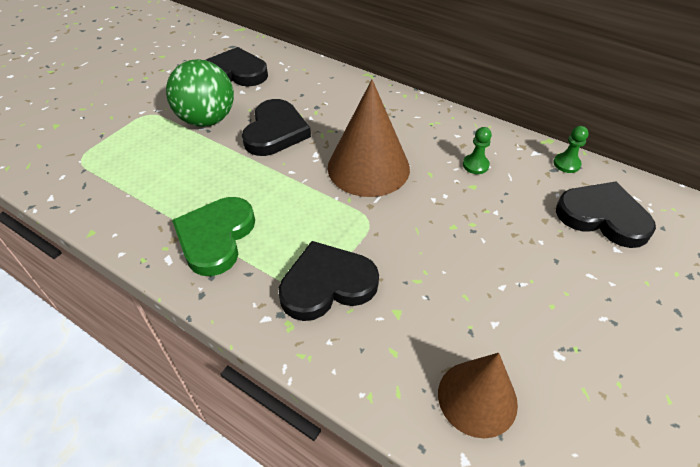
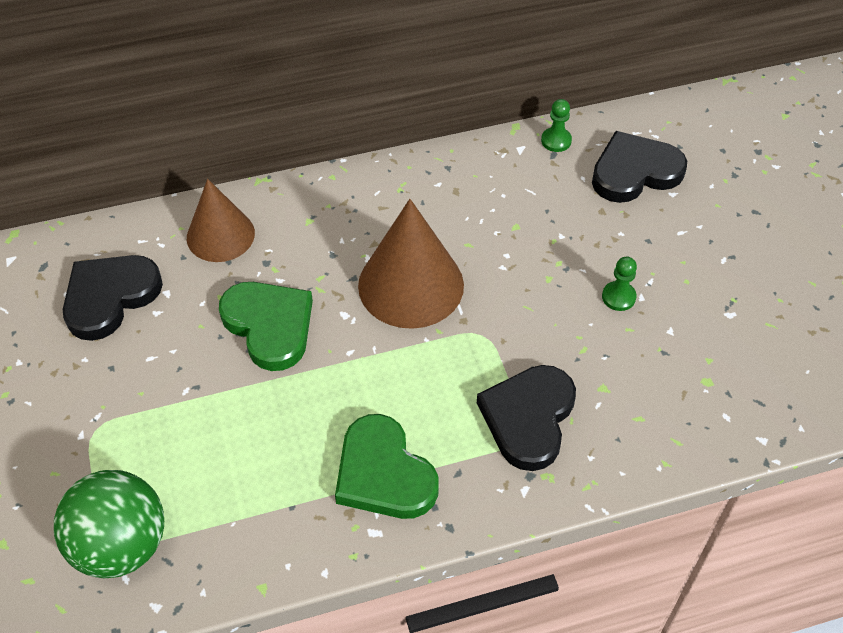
camera: 50 degrees left, 5 degrees up
(207, 120) = (176, 377): green ball -> green ball (121, 545)
(275, 132) = (269, 326): black heart -> green heart
(475, 165) = (492, 203): green pawn -> green pawn (618, 297)
(477, 398) = (723, 393): brown cone -> brown cone (220, 235)

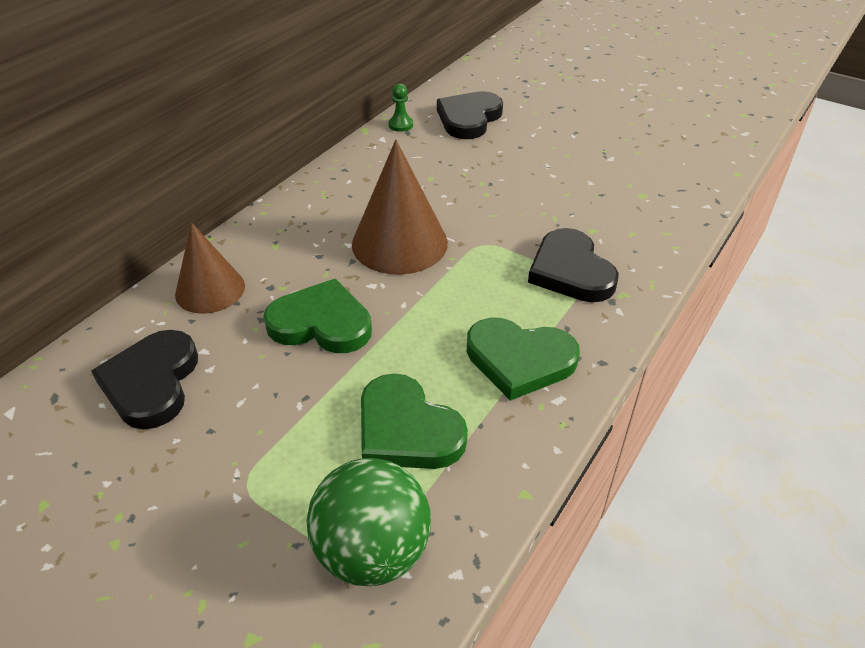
camera: 40 degrees left, 10 degrees down
(236, 469) = (407, 430): none -> green heart
(618, 297) = (540, 181): green pawn -> none

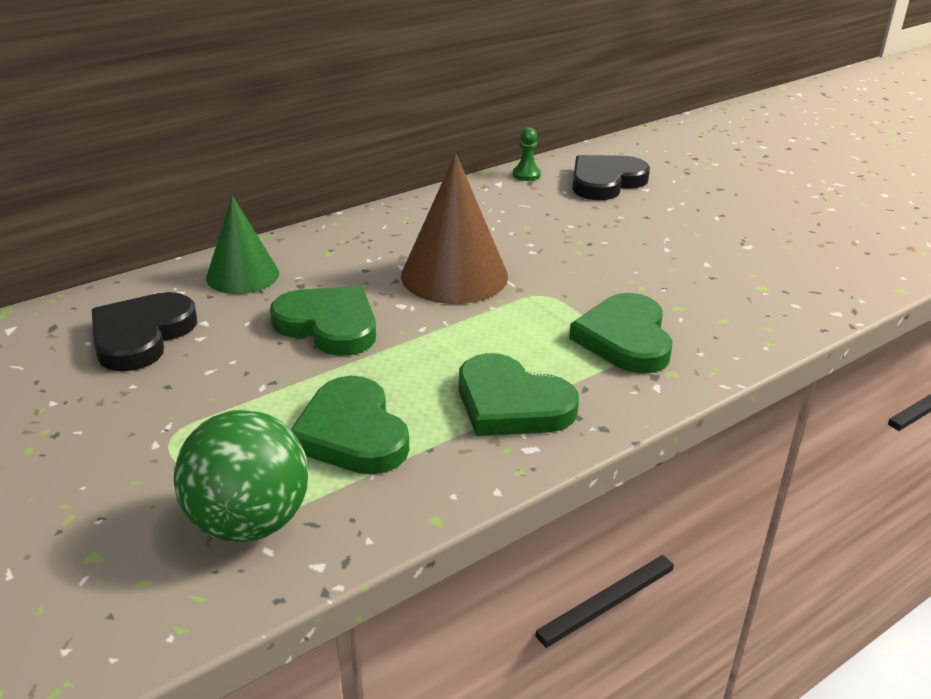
camera: 20 degrees right, 10 degrees down
(210, 290) = (242, 275): brown cone -> green cone
(570, 271) = (625, 339): black heart -> green heart

